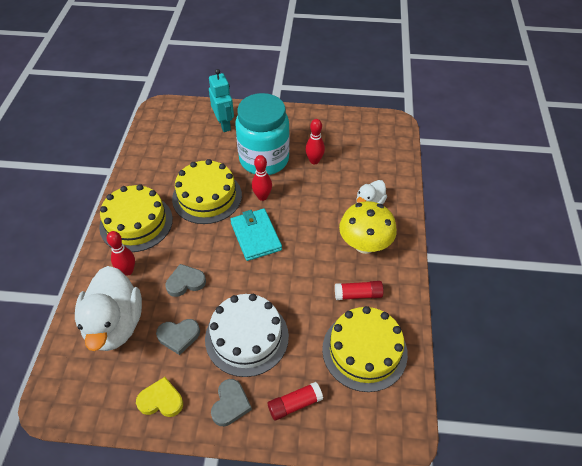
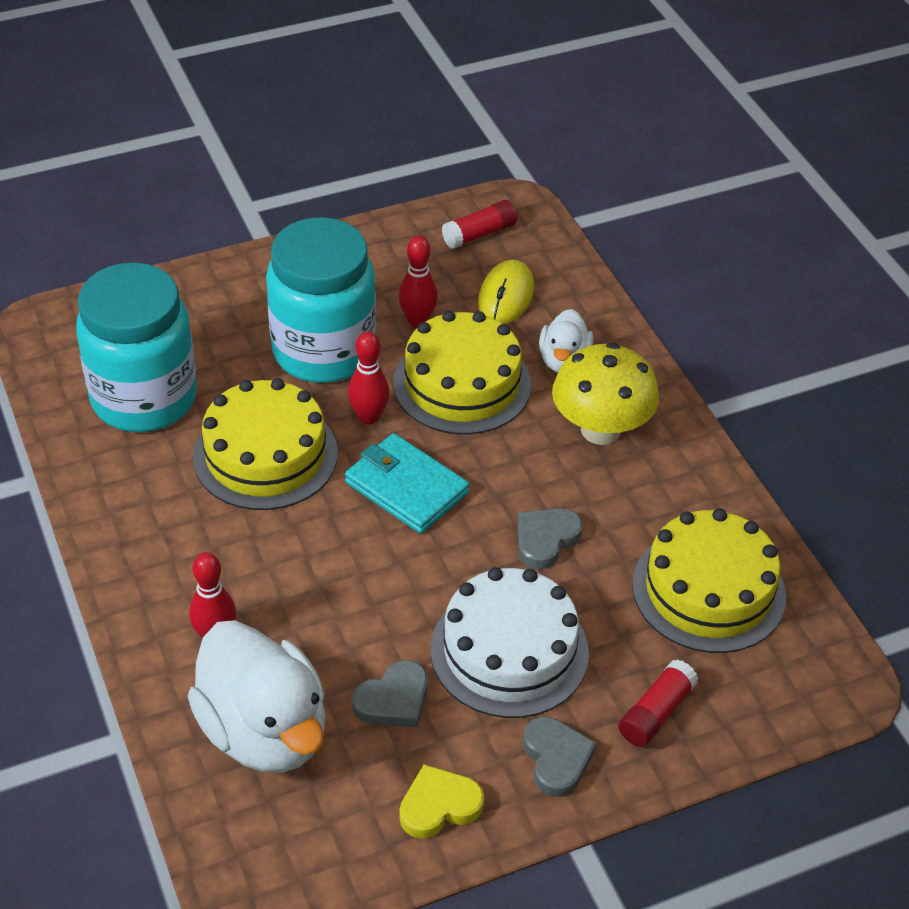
camera: 30 degrees left, 5 degrees down
(136, 223) = (165, 551): yellow cake -> yellow cake (462, 384)
(177, 153) = (144, 398): none -> turquoise jar
(185, 282) = (338, 612): grey heart -> grey heart (545, 539)
(224, 124) = (198, 313): turquoise robot -> none
(358, 295) = (643, 512): red glue stick -> red glue stick (479, 234)
(362, 164) = (506, 296): none -> yellow mouse

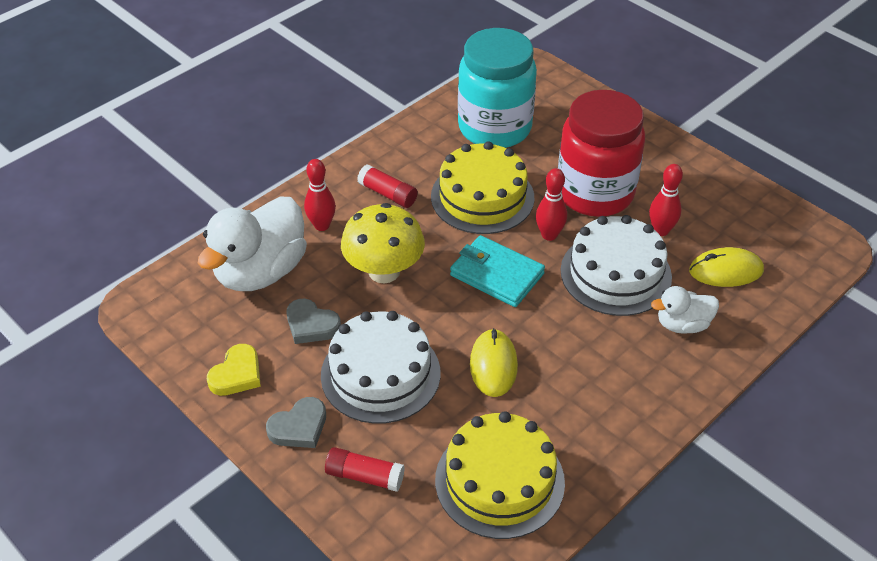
camera: 70 degrees right, 0 degrees up
(323, 351) = (595, 193): turquoise jar -> red jar
(406, 487) = (496, 274): turquoise wallet -> turquoise wallet turned 75 degrees counterclockwise
(439, 806) = (237, 374): yellow heart -> yellow heart turned 75 degrees clockwise
(462, 384) = (615, 273): yellow cake -> white cake
(479, 234) = (781, 236): red glue stick -> red glue stick (388, 194)
(545, 539) = (493, 365): grey heart -> yellow mouse
(600, 429) = (624, 367): yellow mushroom -> yellow mushroom (384, 271)

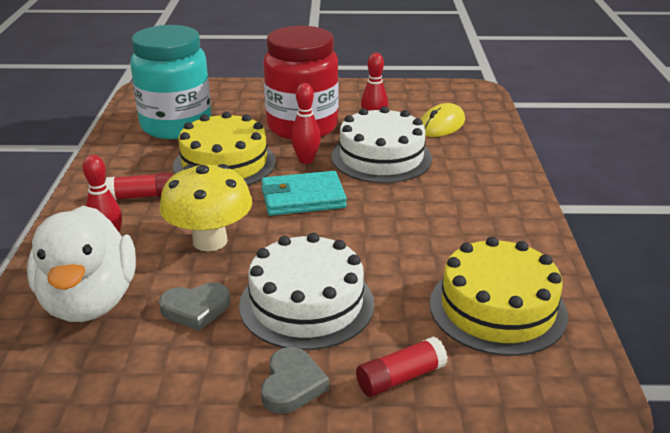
camera: 45 degrees left, 15 degrees down
(237, 374) = (172, 387): yellow heart -> none
(493, 365) = (382, 247): yellow mouse -> none
(682, 324) = (461, 160): white duck -> none

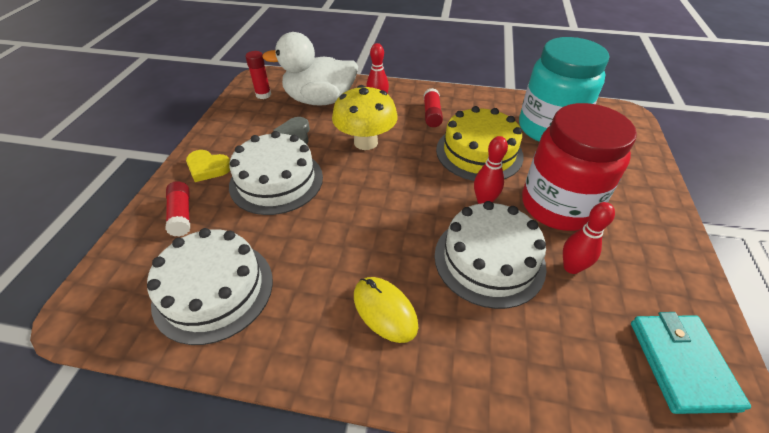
camera: 100 degrees right, 15 degrees up
(57, 379) = (263, 95): none -> red glue stick
(292, 385) = (208, 168): grey heart -> yellow heart
(303, 198) = (415, 192): turquoise wallet -> turquoise wallet (681, 364)
(441, 125) = (583, 343): yellow mouse -> yellow mouse (384, 310)
(497, 308) = (213, 290): yellow cake -> white cake

